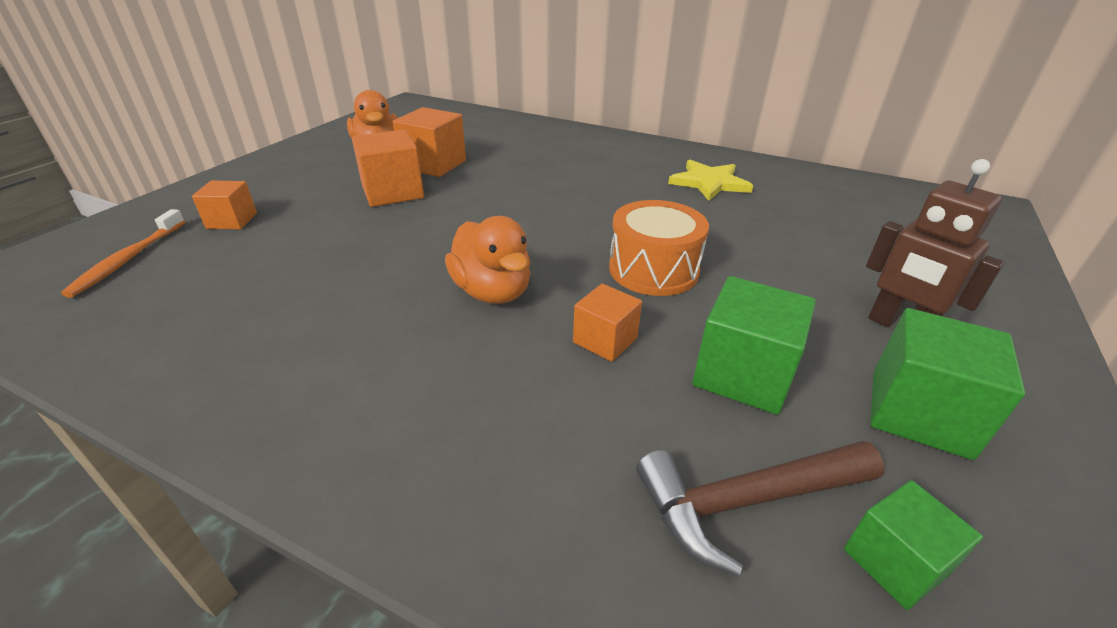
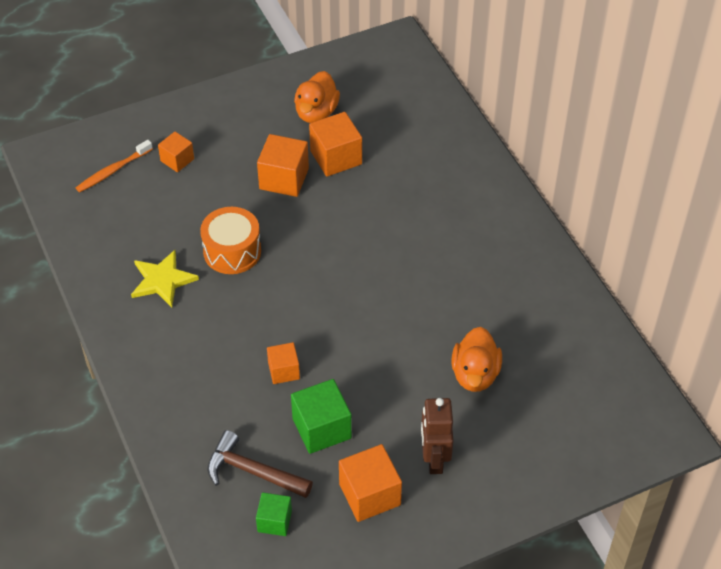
camera: 40 degrees right, 15 degrees up
(492, 292) = (263, 306): orange duck -> orange duck (475, 374)
(653, 269) = (361, 343): orange drum -> orange drum (232, 251)
(709, 183) = (502, 290): yellow star -> yellow star (162, 280)
(919, 413) = (369, 494): green cube -> orange cube

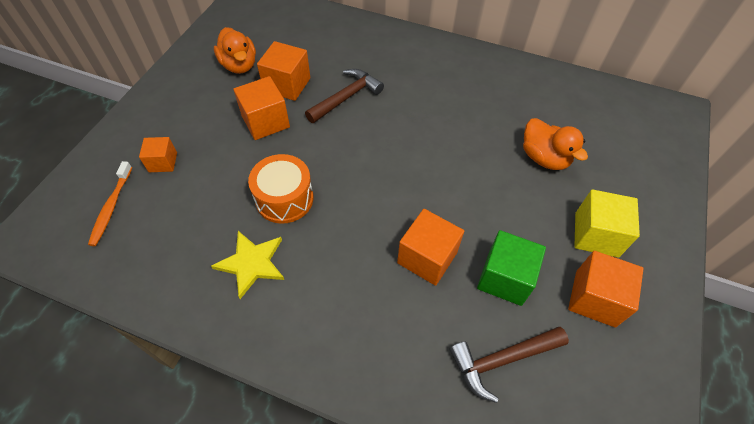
camera: 45 degrees left, 5 degrees up
(274, 521) = (566, 386): green cube -> none
(284, 371) = (427, 257): orange cube -> orange cube, size x1.63
(372, 203) = (346, 97): none -> brown hammer
(434, 459) = (596, 234): brown robot -> yellow cube

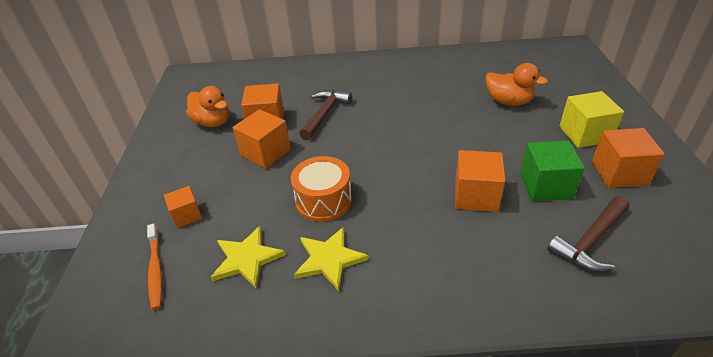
camera: 20 degrees left, 15 degrees down
(186, 230) = (247, 259): none -> yellow star

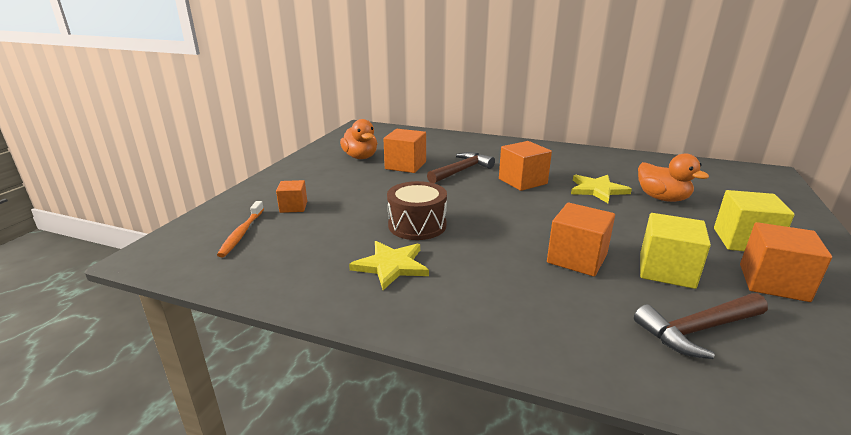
camera: 20 degrees right, 15 degrees down
(247, 259) = (319, 246): yellow star -> yellow star (597, 190)
(266, 153) = (389, 184): orange cube -> orange cube (522, 181)
(323, 200) = (417, 225): orange drum -> brown drum
(545, 186) = (666, 270): green cube -> yellow cube

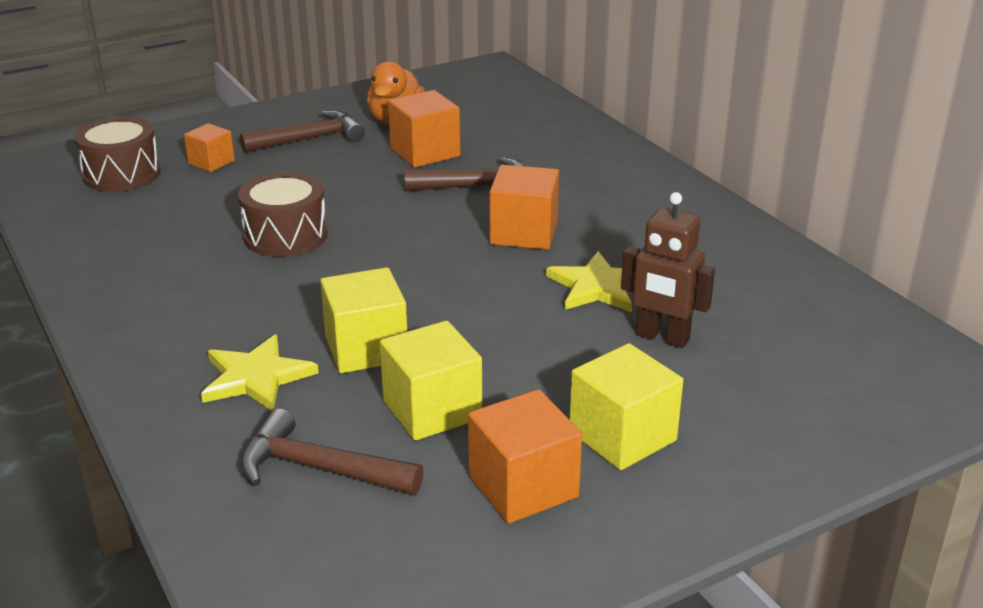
camera: 40 degrees right, 5 degrees up
(242, 233) = (122, 174): orange toothbrush -> brown drum
(331, 178) = (310, 139): none -> brown hammer
(391, 266) = (181, 267): yellow star -> yellow star (256, 377)
(577, 258) = (366, 348): orange cube -> yellow cube
(662, 198) = (662, 338): orange duck -> brown robot

